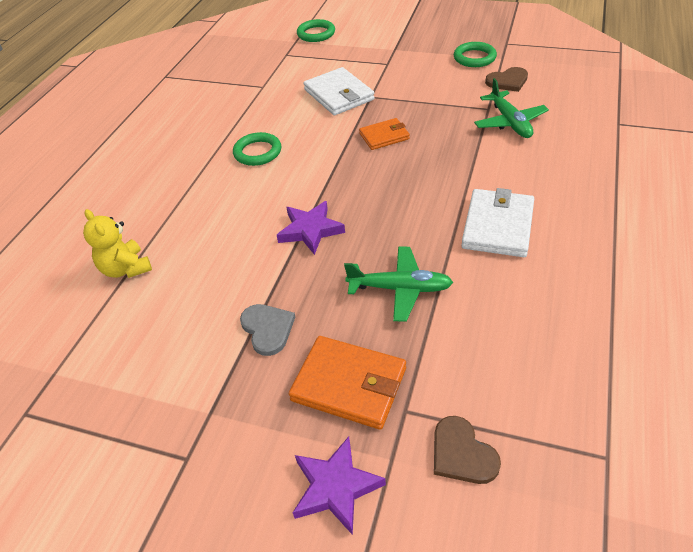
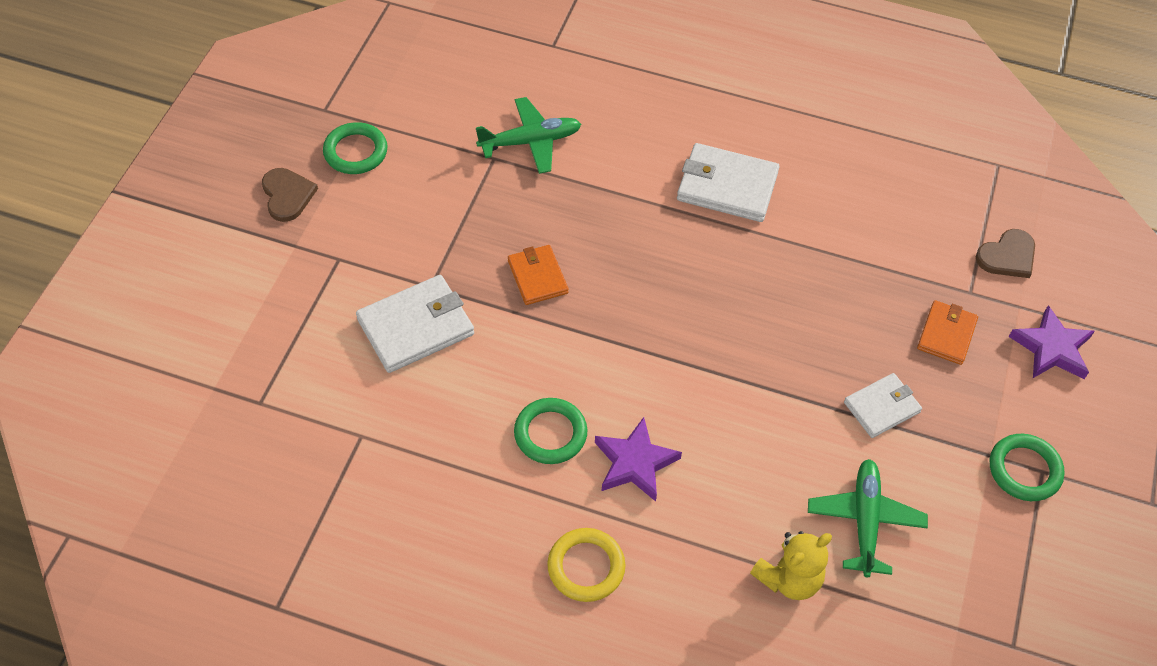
camera: 95 degrees left, 10 degrees up
(160, 174) = (586, 567): none -> yellow ring
(267, 329) = (882, 407): grey heart -> white wallet
(310, 230) = (724, 366): purple star -> purple star (635, 463)
(316, 34) = (197, 355): green ring -> green ring (1024, 470)
(349, 384) = (946, 334): orange wallet -> orange wallet, size x0.62
(400, 289) = (821, 283): green plane -> green plane (864, 520)
(507, 81) = (431, 126): brown heart -> brown heart (287, 195)

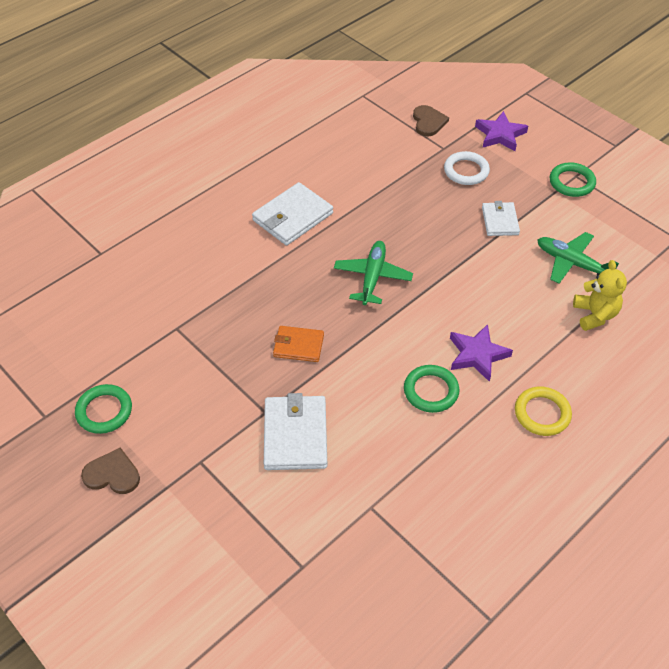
camera: 60 degrees left, 5 degrees down
(531, 142) = (178, 301): green plane -> green plane (372, 277)
(946, 334) = (466, 171): orange wallet -> white ring

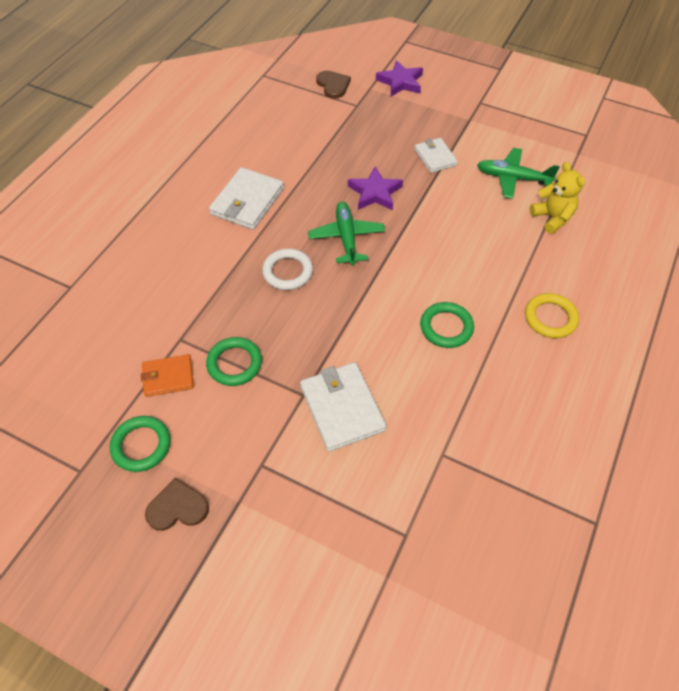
camera: 20 degrees left, 5 degrees up
(298, 345) = (306, 321): orange wallet -> orange wallet (168, 377)
(466, 171) = (386, 120): white ring -> white ring (287, 272)
(477, 355) = (471, 282): purple star -> purple star (375, 193)
(571, 182) = (479, 109): green ring -> green ring (234, 363)

